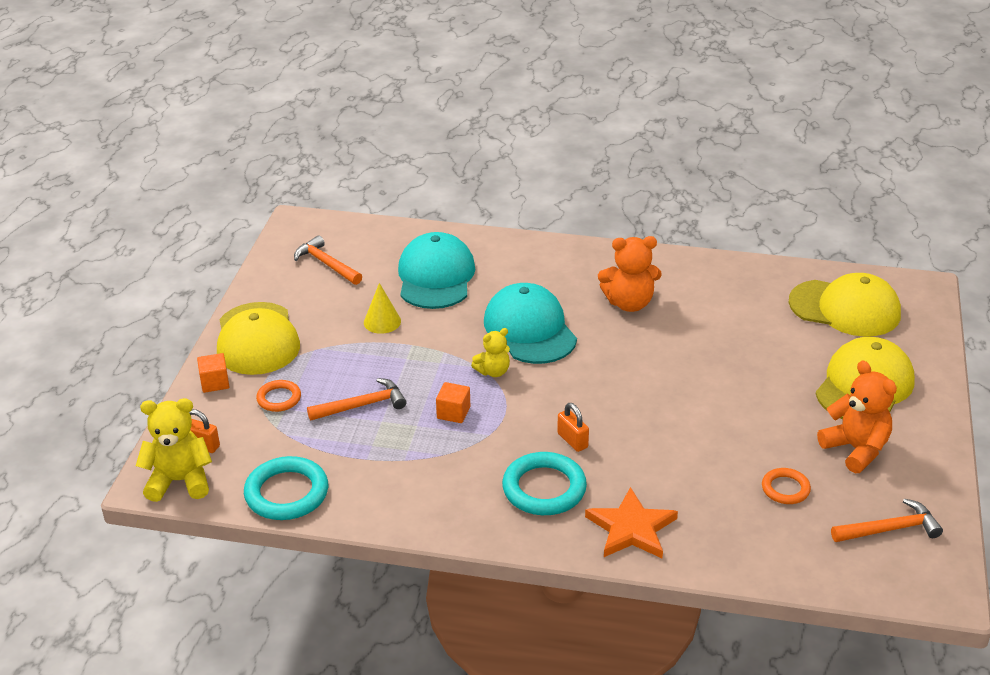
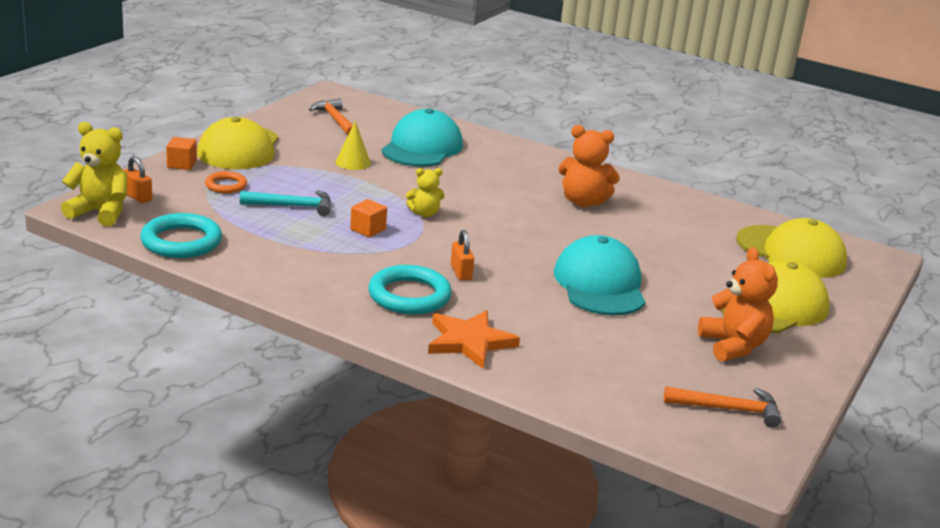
camera: 15 degrees right, 10 degrees down
(362, 405) = (292, 206): orange hammer -> turquoise hammer
(530, 329) = (479, 196): turquoise cap -> turquoise cap (600, 284)
(785, 489) = (641, 354): orange ring -> none

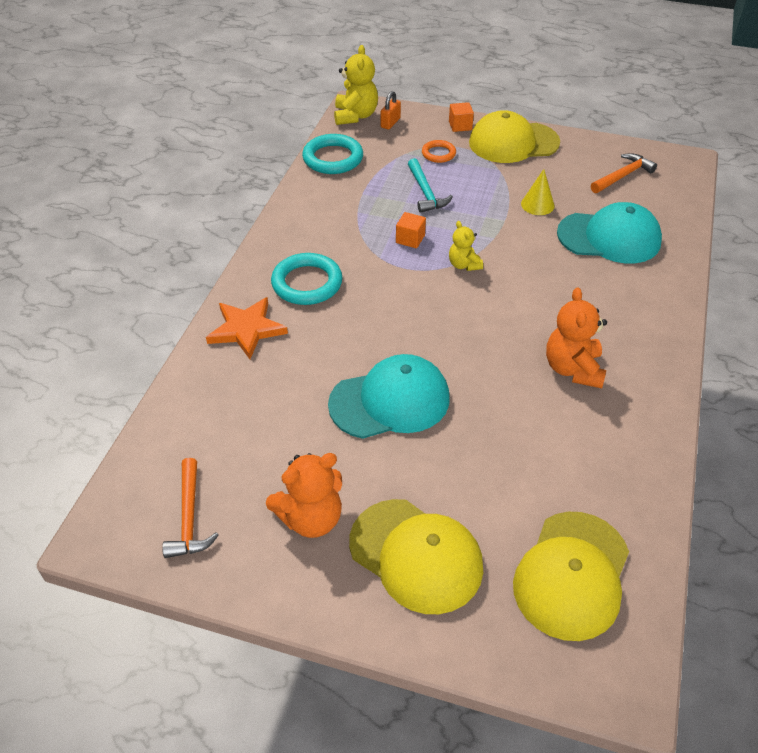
camera: 80 degrees right, 20 degrees up
(461, 272) = (363, 305): orange padlock -> none

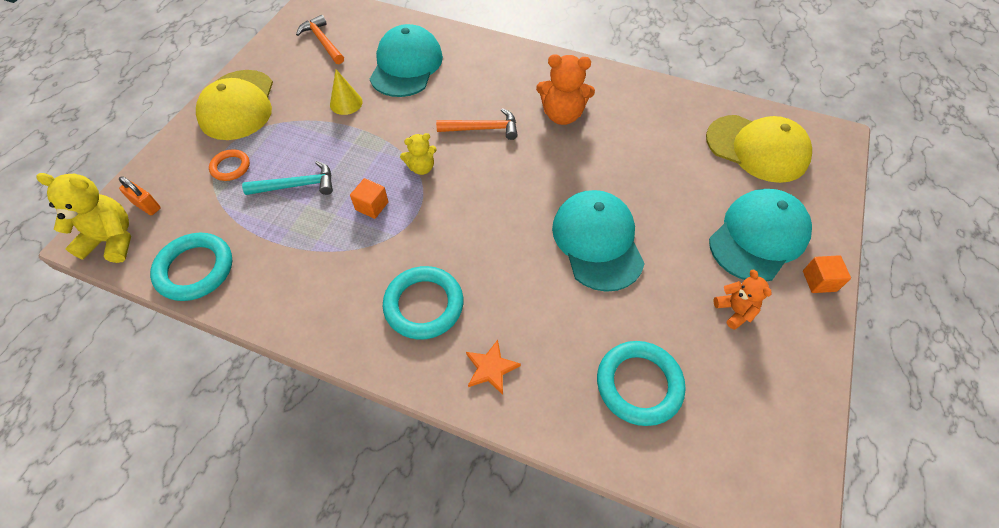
camera: 85 degrees left, 10 degrees up
(189, 517) = (749, 418): orange hammer -> orange hammer (482, 128)
(228, 431) = (639, 384): none -> turquoise ring
(246, 329) = (491, 368): orange star -> orange star, size x0.62
(311, 518) = (734, 310): orange teddy bear -> orange teddy bear, size x0.60
(416, 555) = (758, 237): yellow cap -> turquoise cap
(460, 126) = (185, 143): orange cube -> orange cube (819, 281)

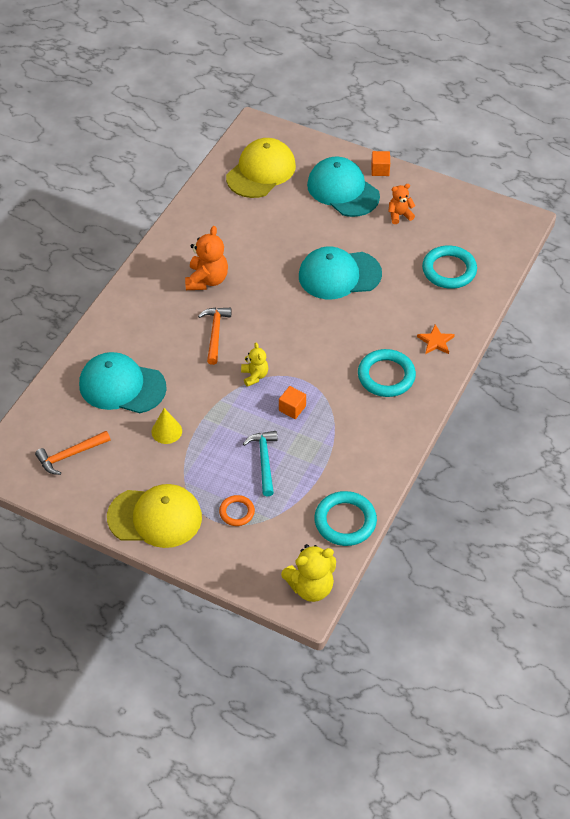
camera: 85 degrees left, 5 degrees down
(112, 240) = (311, 587): yellow teddy bear -> yellow teddy bear turned 120 degrees counterclockwise
(146, 205) = (275, 569): orange padlock -> none

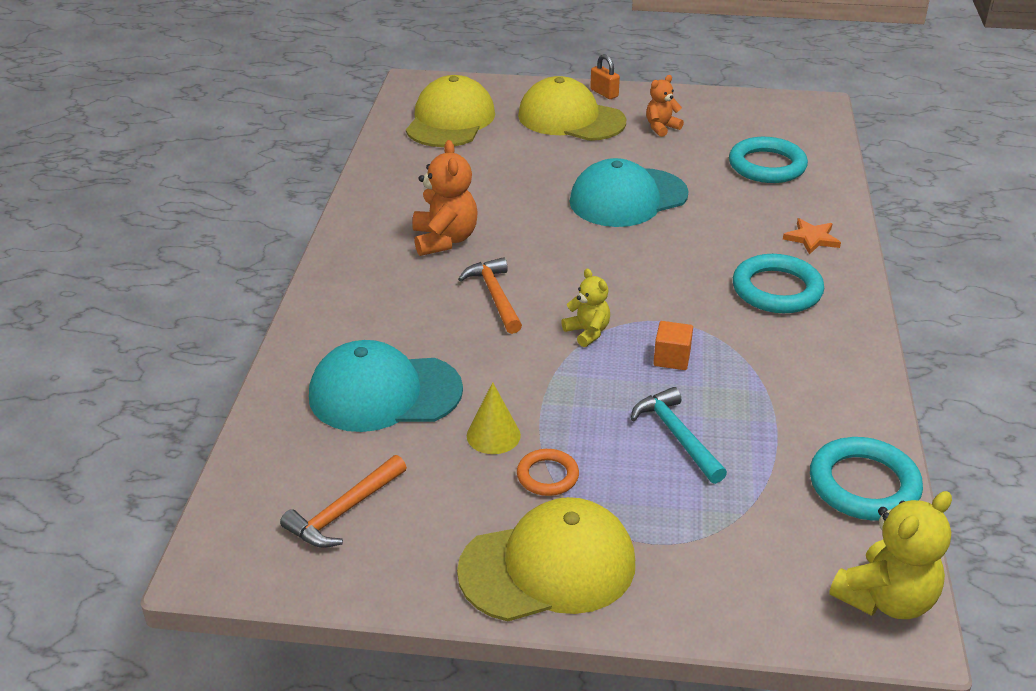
camera: 20 degrees left, 15 degrees down
(237, 512) = (682, 520): orange ring -> orange ring (547, 476)
(343, 190) = (571, 119): turquoise cap -> yellow cap
(380, 170) = (604, 93): orange cube -> orange padlock

